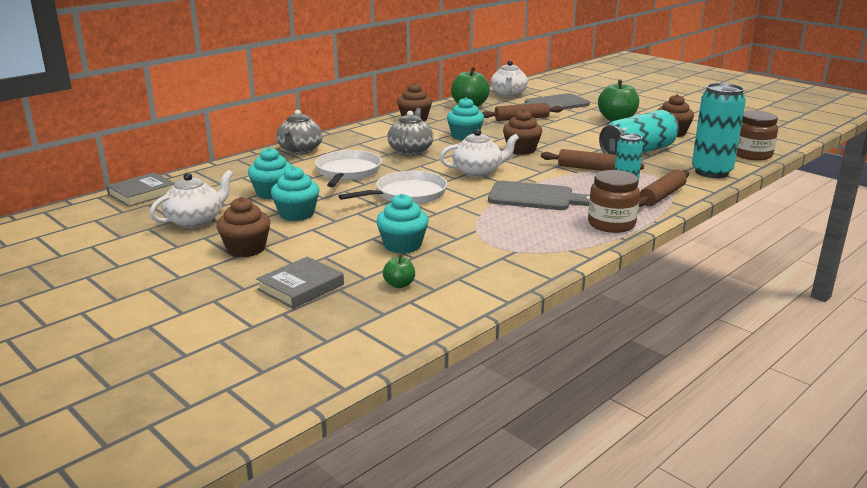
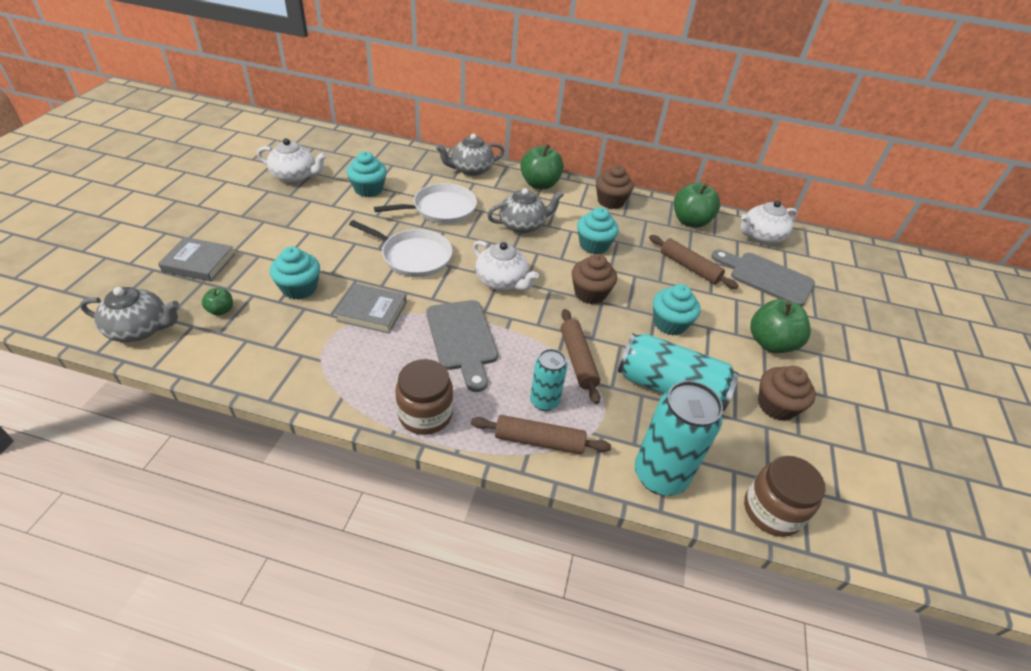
camera: 55 degrees right, 20 degrees up
(142, 193) = (331, 138): grey book -> grey book (372, 311)
(246, 249) = (256, 215): brown cupcake -> none
(297, 214) = (333, 215): turquoise cupcake -> turquoise cupcake (669, 323)
(359, 133) = (539, 184): none -> green apple
(389, 328) = (140, 329): none -> grey teapot

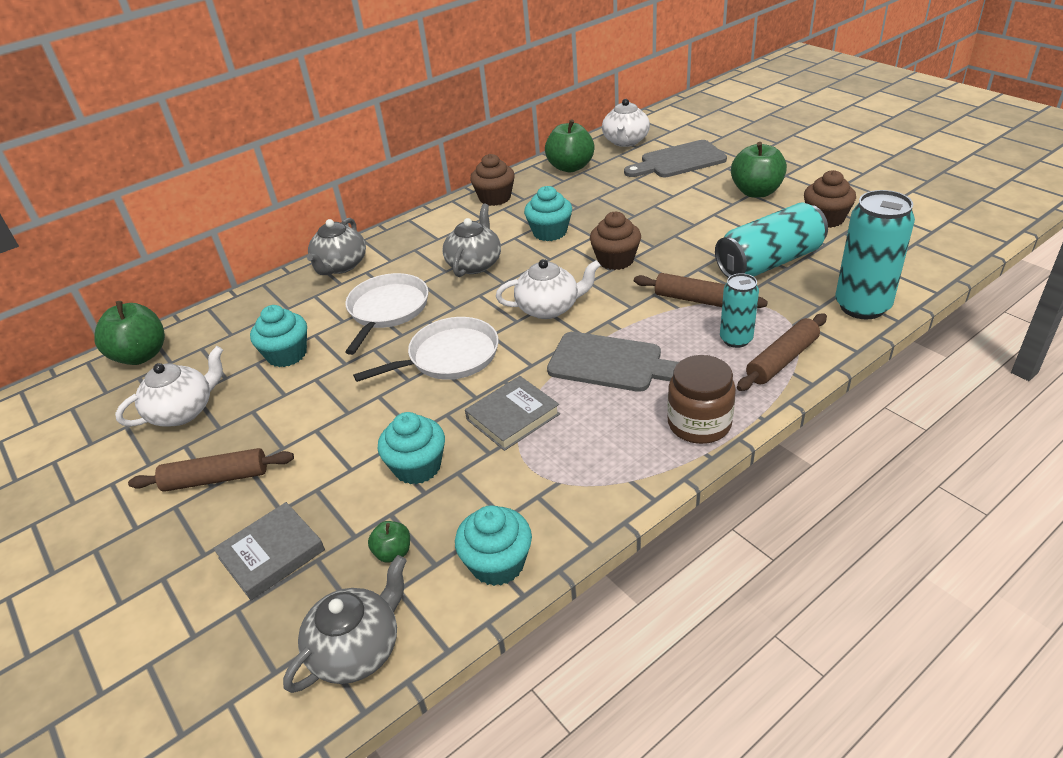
camera: 45 degrees left, 5 degrees down
(539, 184) = (419, 229): green apple -> green apple (141, 355)
(669, 323) = (693, 232): turquoise cupcake -> turquoise cupcake (497, 563)
(689, 267) = (631, 193): brown rolling pin -> brown rolling pin (216, 478)
(771, 511) = (928, 266): brown jar -> none

